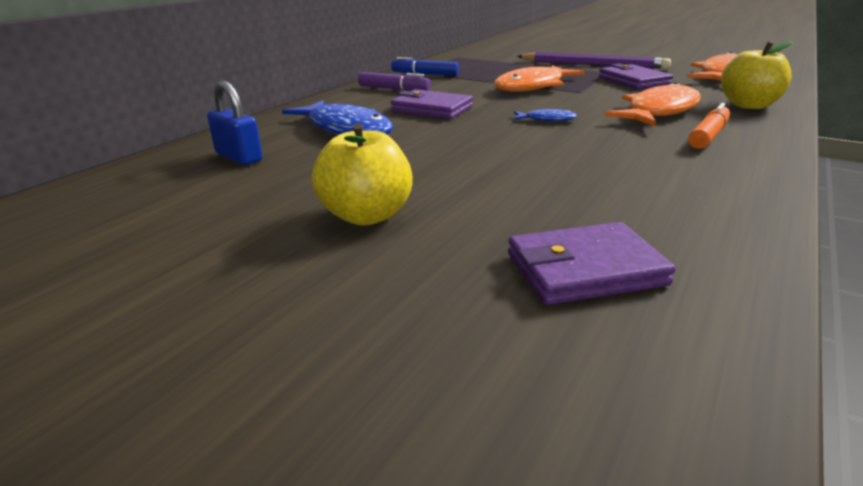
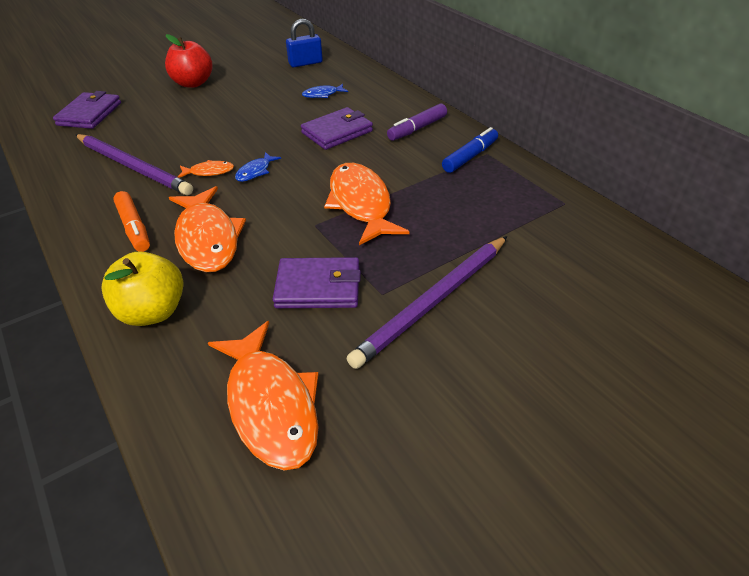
camera: 115 degrees right, 15 degrees up
(346, 129) = (322, 94): blue fish -> blue fish, size x0.46
(366, 216) = (193, 83): yellow apple -> red apple
(579, 135) = (209, 172): none -> orange fish
(639, 170) = (133, 167): none -> purple pencil

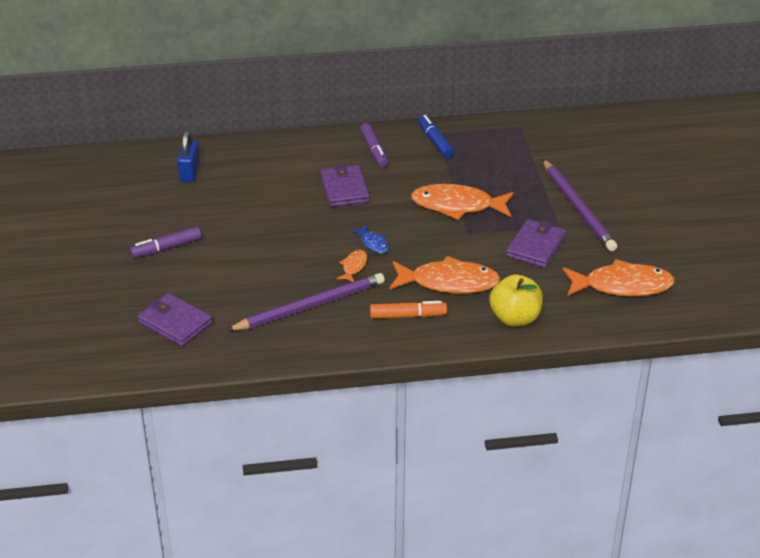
camera: 65 degrees left, 5 degrees down
(193, 83) = (166, 248): red apple -> purple marker
(322, 94) = (268, 179): blue fish -> none

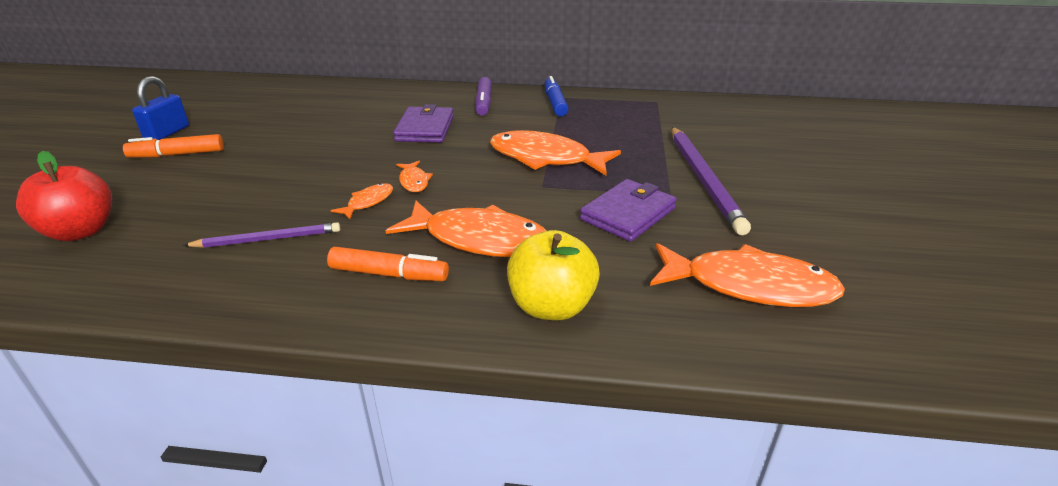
camera: 15 degrees right, 5 degrees down
(166, 248) = (177, 154): purple marker -> orange marker
(175, 323) = (81, 231): purple wallet -> red apple
(189, 172) = (281, 98): blue padlock -> blue padlock (167, 133)
(310, 306) = (268, 239): purple pencil -> purple pencil, size x0.58
(373, 243) = (414, 181): blue fish -> orange fish

